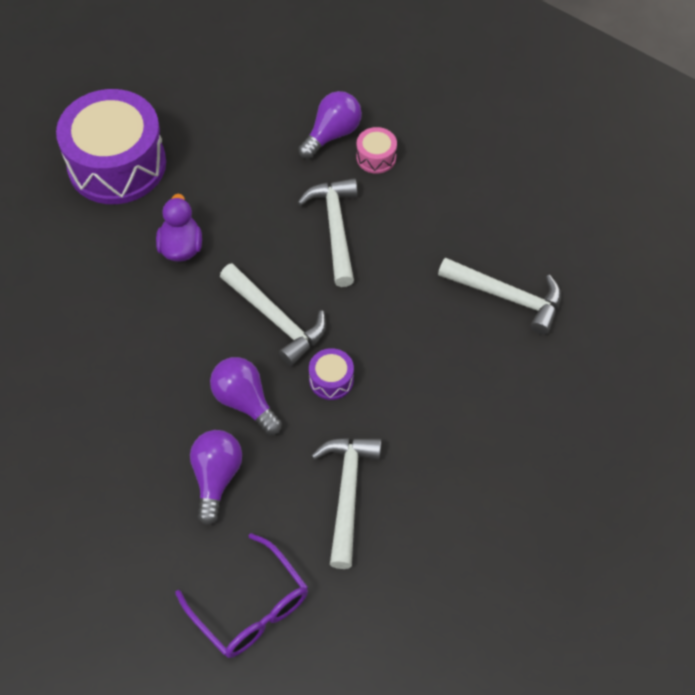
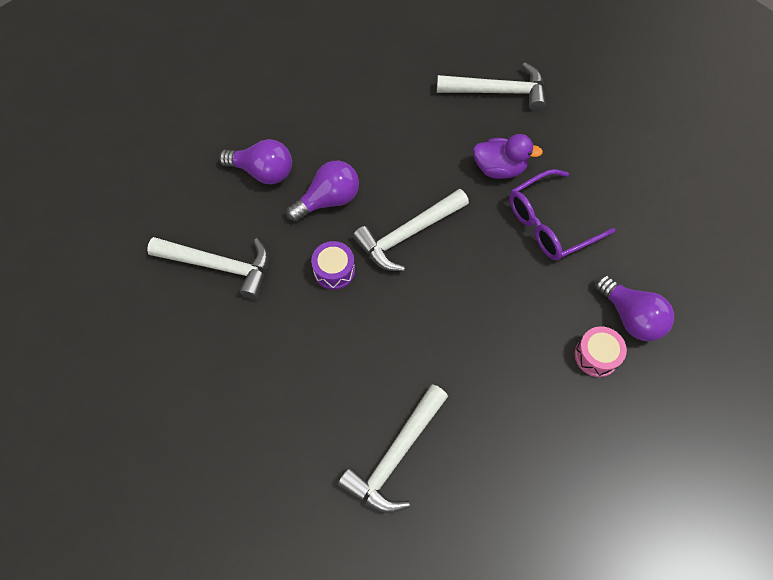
camera: 100 degrees right, 5 degrees up
(117, 164) = (600, 127): purple drum -> none
(250, 607) = (146, 183): purple glasses -> purple glasses (550, 223)
(335, 229) = (505, 301): white hammer -> white hammer (498, 91)

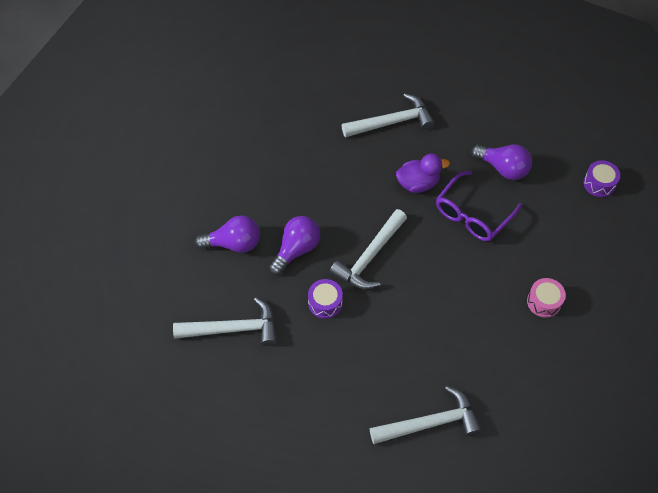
camera: 20 degrees left, 5 degrees down
(395, 455) = (430, 423): white hammer -> white hammer turned 120 degrees counterclockwise
(630, 317) = (557, 265): purple light bulb -> purple light bulb (503, 168)
(722, 235) = (599, 183): none -> purple drum

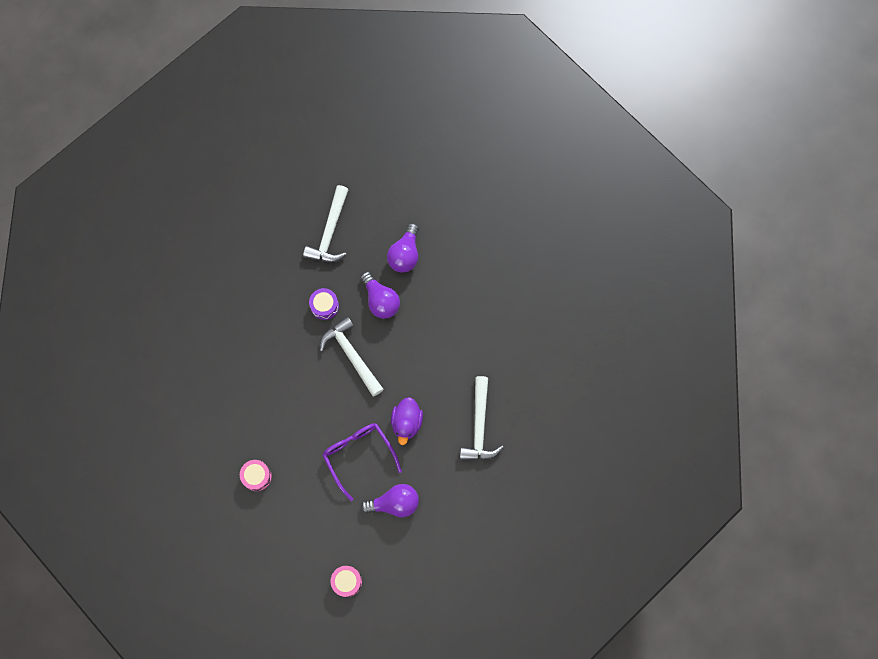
camera: 110 degrees right, 15 degrees up
(430, 423) = (198, 346): white hammer -> none
(503, 168) = (394, 503): purple light bulb -> purple light bulb turned 150 degrees counterclockwise
(599, 183) = (347, 581): purple drum -> pink drum

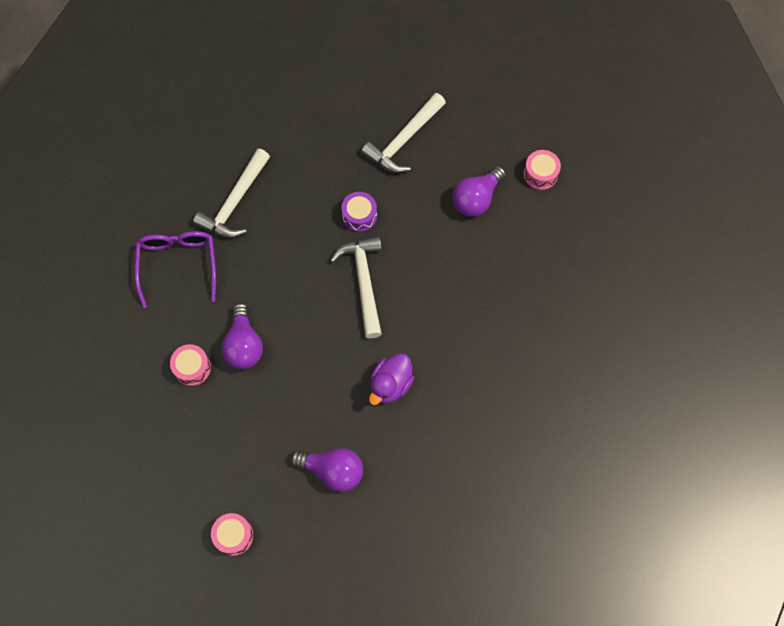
camera: 25 degrees right, 5 degrees down
(359, 456) = (317, 397): purple glasses -> purple glasses (178, 265)
(380, 300) = (425, 237): purple light bulb -> purple light bulb (244, 345)
(443, 214) = (540, 174): none -> pink drum
(479, 426) = (473, 427): white hammer -> white hammer (235, 202)

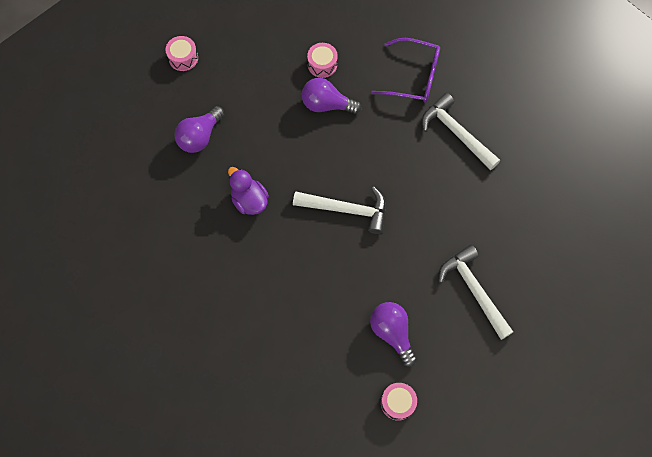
camera: 110 degrees right, 0 degrees up
(359, 216) = (409, 226): purple drum -> none

